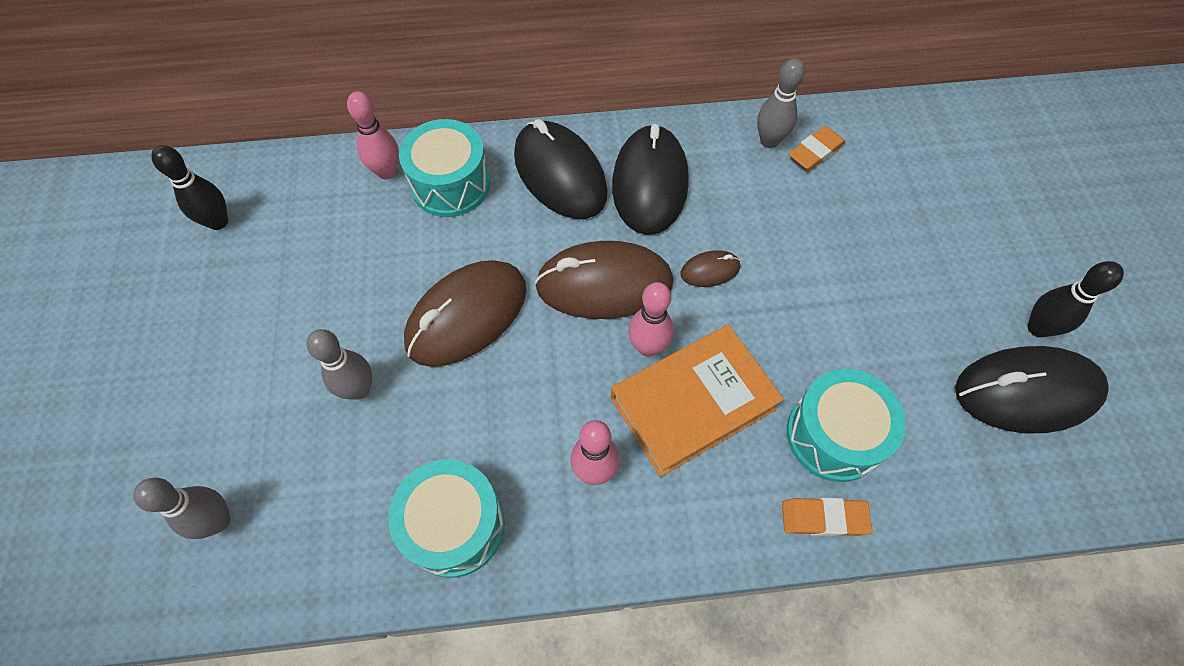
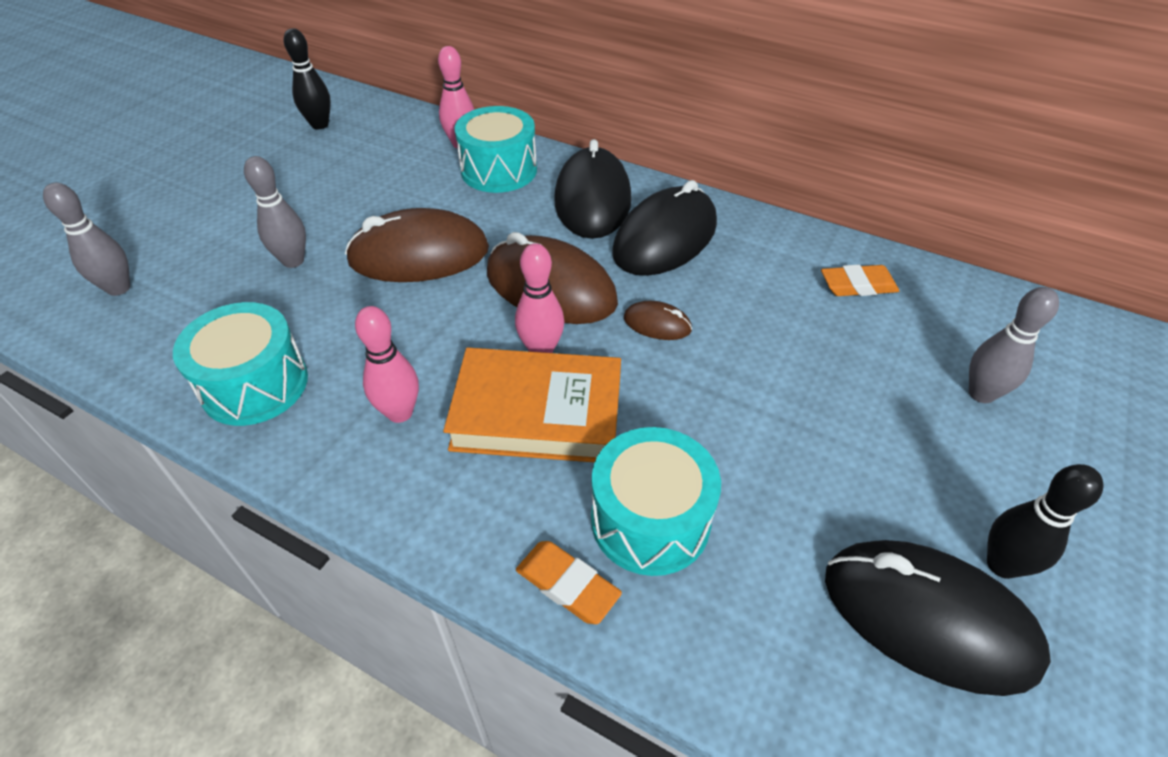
camera: 35 degrees right, 15 degrees down
(769, 141) = (815, 257): grey bowling pin -> grey bowling pin (981, 394)

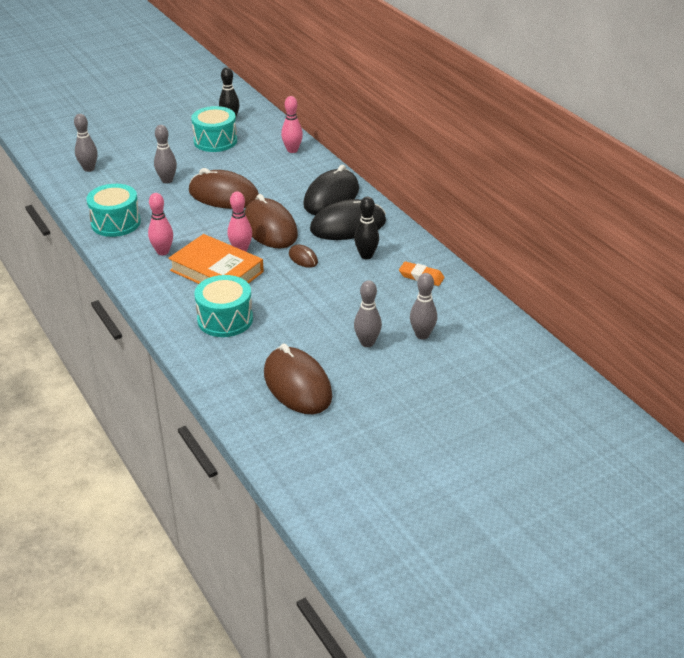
camera: 30 degrees right, 10 degrees down
(499, 170) = (298, 169): turquoise drum -> turquoise drum (215, 141)
(567, 585) = (175, 325): orange eraser -> none
(926, 451) = (367, 343): none -> grey bowling pin
(928, 618) = (297, 385): black mouse -> brown mouse
(1002, 565) = (348, 384): black bowling pin -> black bowling pin (366, 256)

